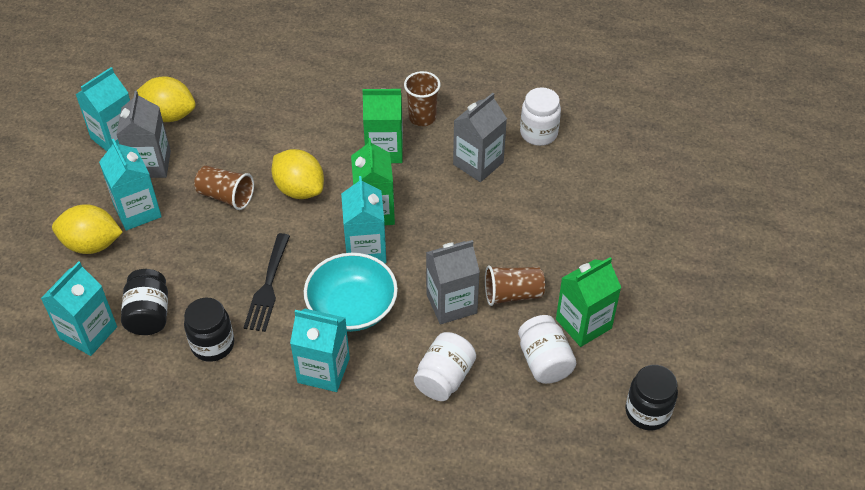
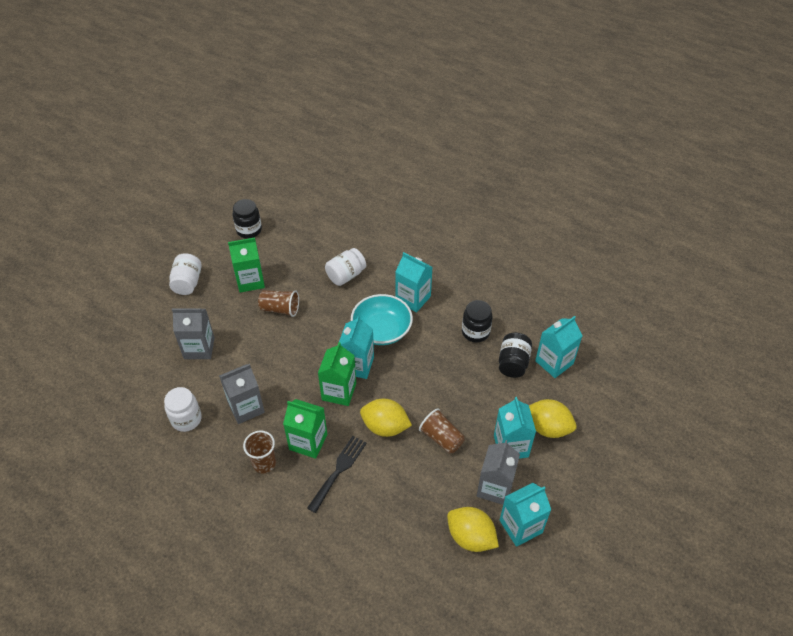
camera: 160 degrees left, 0 degrees up
(268, 287) = (431, 359): black fork -> black fork (338, 470)
(299, 189) = (385, 427): yellow lemon -> yellow lemon turned 45 degrees counterclockwise
(451, 303) = (320, 314): grey carton -> grey carton (199, 348)
(544, 361) = (286, 268): white jar -> white jar (188, 283)

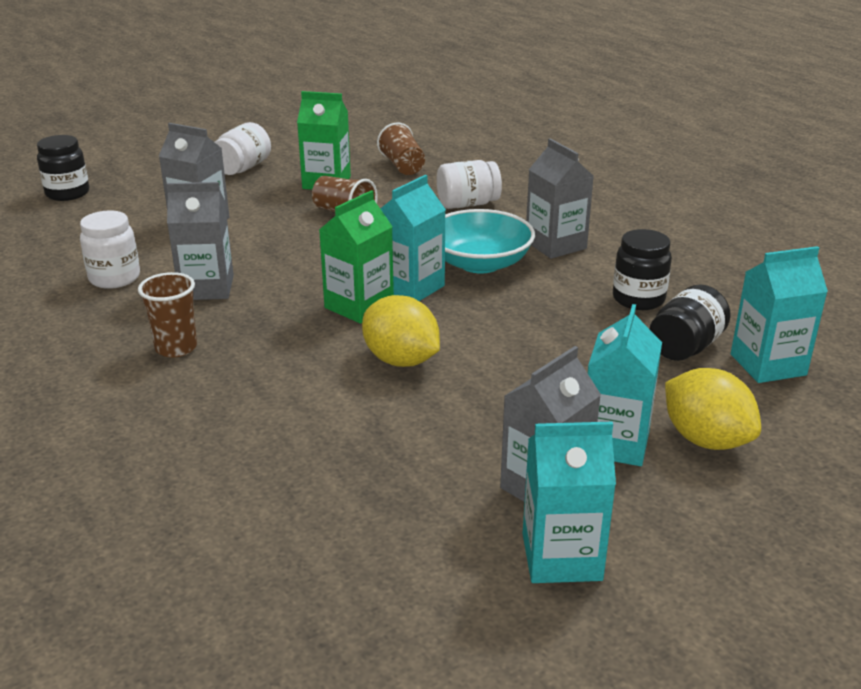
camera: 25 degrees right, 20 degrees down
(249, 230) = (365, 144): black jar -> black jar (67, 193)
(308, 442) = (263, 344): green carton -> none
(338, 470) = (282, 386): black fork -> none
(413, 298) = (555, 245): turquoise carton -> grey carton
(441, 438) = (489, 398): brown cup -> brown cup (402, 166)
(470, 537) = (448, 539): yellow lemon -> none

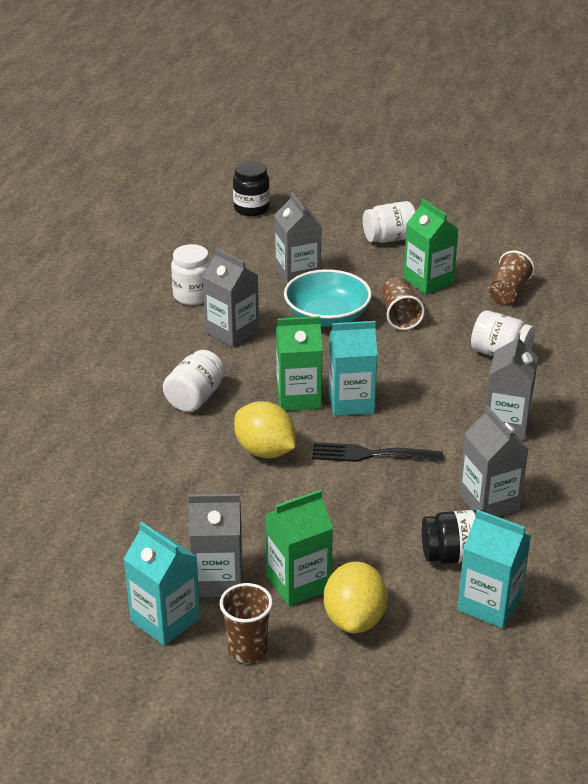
camera: 45 degrees right, 5 degrees up
(176, 348) = (160, 367): brown cup -> brown cup (247, 649)
(258, 354) = (195, 398): none -> white jar
(401, 360) = (265, 451): yellow lemon -> yellow lemon turned 45 degrees counterclockwise
(480, 263) = (426, 409): turquoise bowl -> turquoise bowl (327, 316)
(494, 315) = (370, 454): none -> black fork
(614, 443) = (298, 583): turquoise carton -> green carton
(638, 299) = (489, 502): black jar -> grey carton

